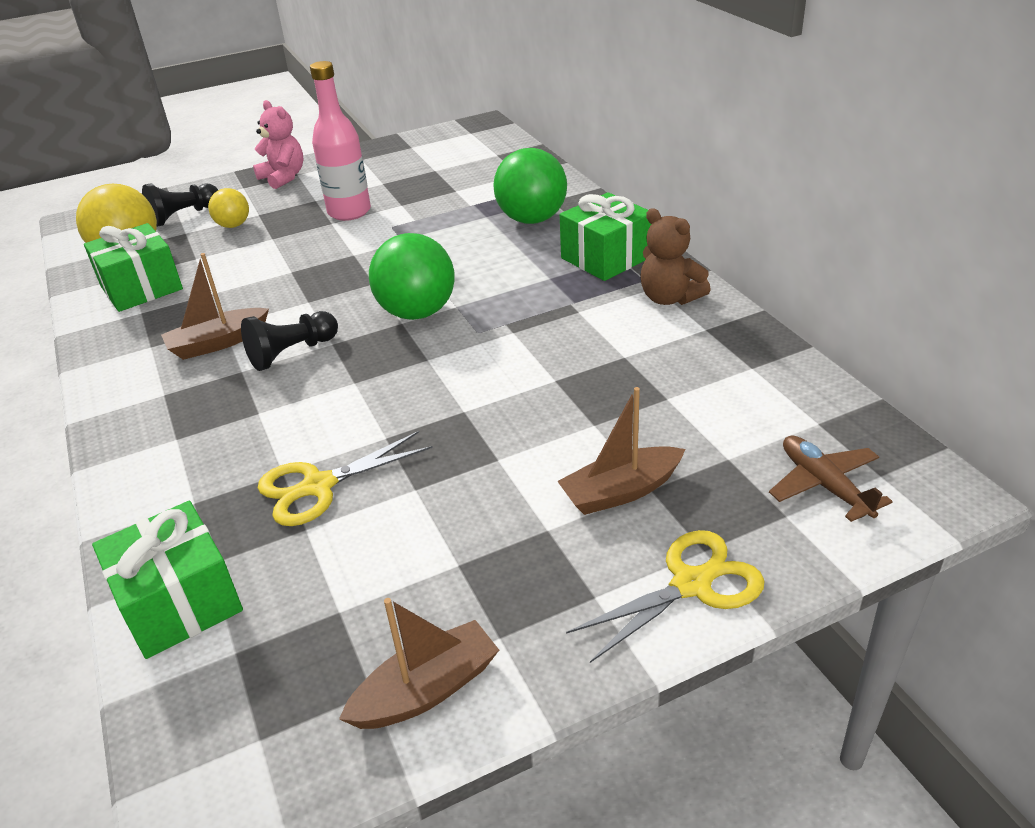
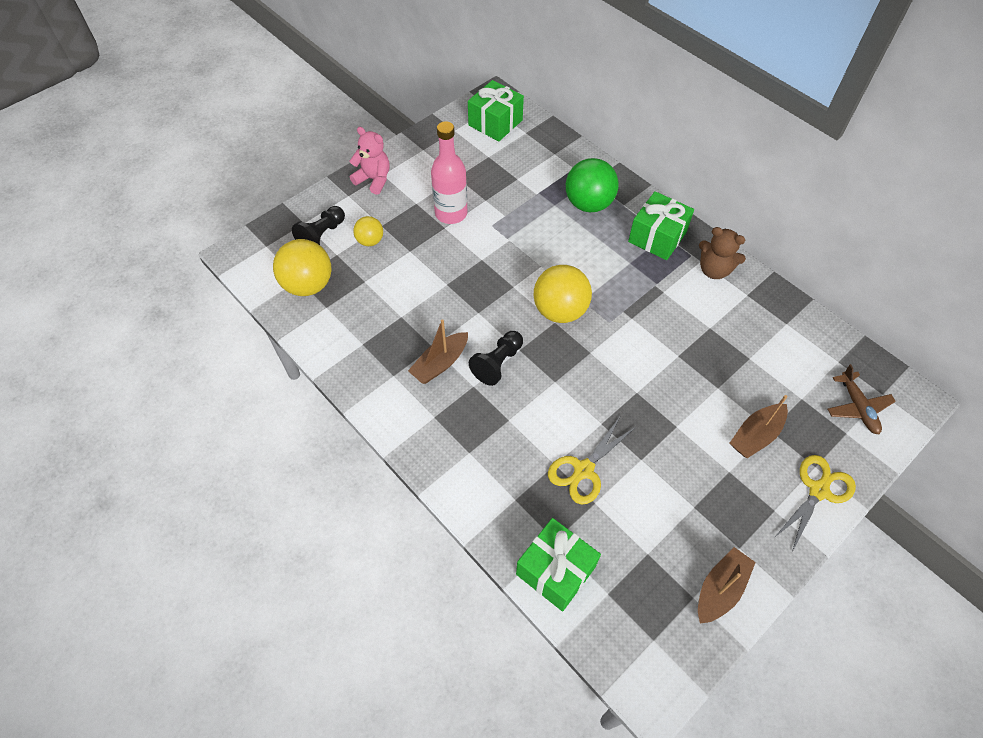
camera: 20 degrees left, 20 degrees up
(141, 288) = (345, 319): green gift -> green gift (495, 123)
(417, 312) = (560, 310): green ball -> yellow ball
(824, 485) = (857, 407): brown plane -> brown plane turned 150 degrees counterclockwise

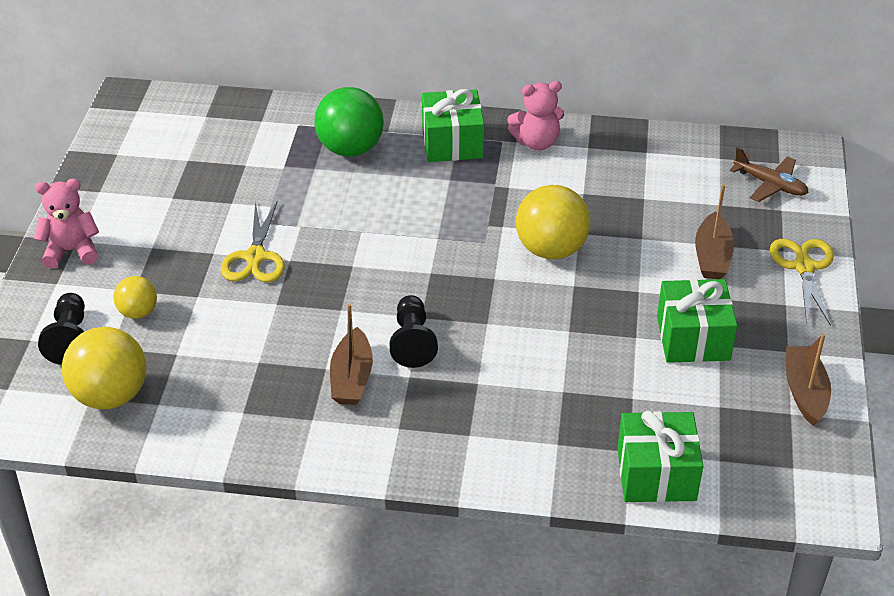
camera: 40 degrees left, 15 degrees down
(451, 213) = (206, 236): pink bottle -> none
(495, 123) = (159, 123): green gift -> green gift (693, 338)
(560, 310) = (425, 259): yellow ball -> yellow ball (551, 249)
(584, 470) = (594, 378): yellow scissors -> yellow scissors (255, 257)
(714, 270) = (536, 142): brown teddy bear -> pink teddy bear

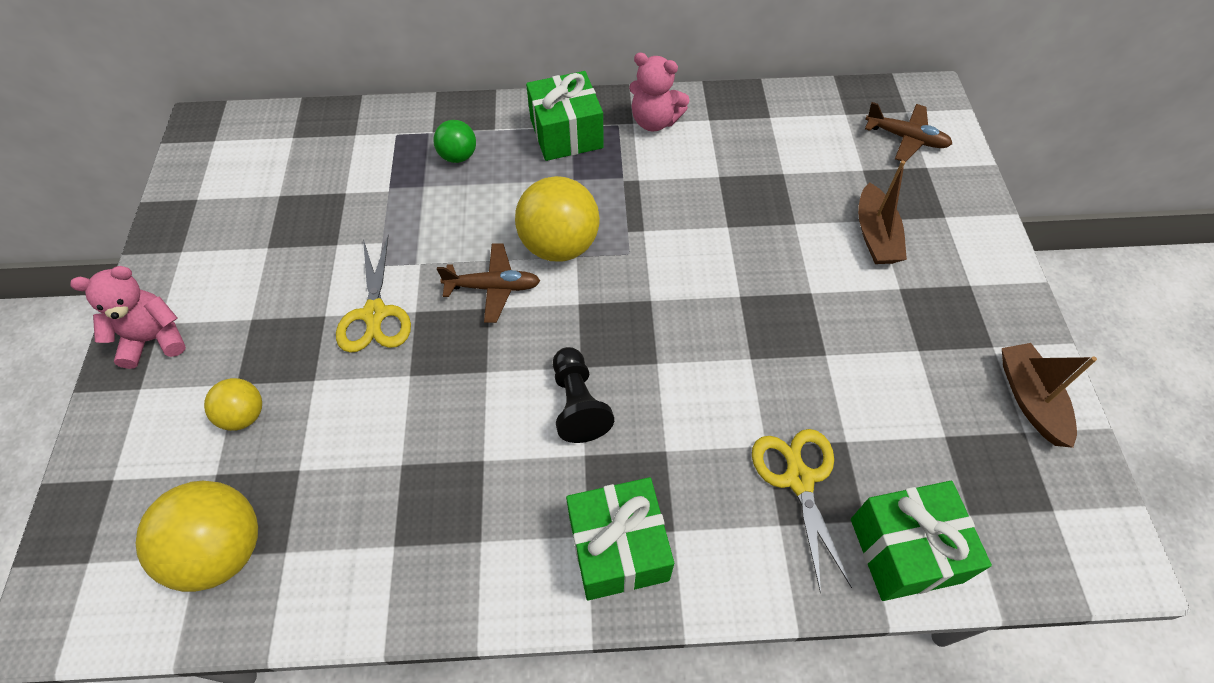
camera: 10 degrees left, 15 degrees up
(70, 339) = (163, 470): black pawn -> none
(350, 149) = (458, 156): green ball -> green ball, size x0.55
(351, 378) = (517, 469): brown boat -> none
(360, 251) = (493, 287): none -> brown plane
(536, 142) = (654, 121): pink teddy bear -> pink teddy bear turned 45 degrees clockwise
(551, 249) = (703, 253): yellow ball -> yellow ball (559, 245)
(693, 338) = (888, 346): green gift -> green gift (618, 548)
(804, 267) = (973, 234): yellow scissors -> yellow scissors (799, 479)

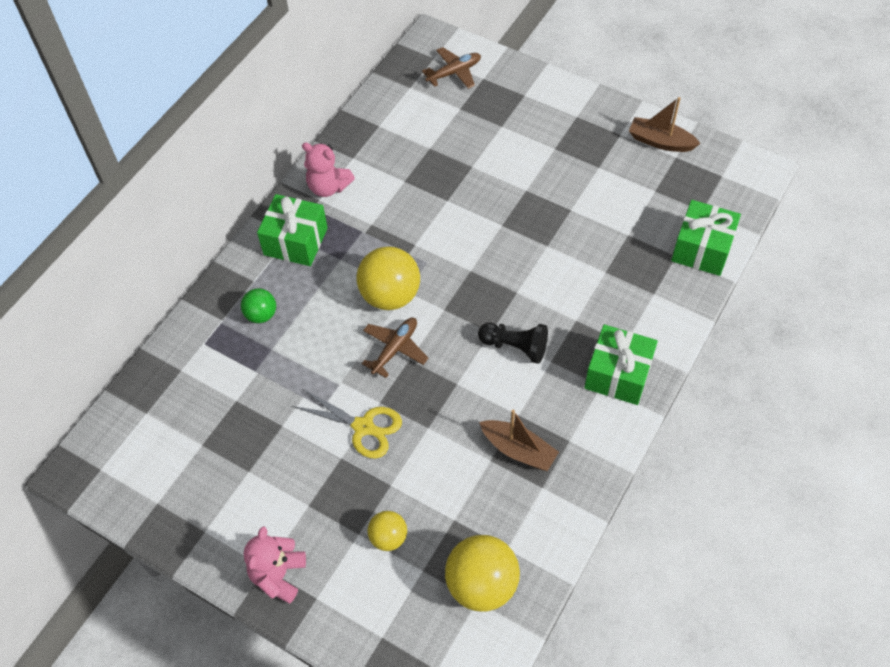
camera: 55 degrees left, 0 degrees up
(654, 121) = (328, 187): pink teddy bear -> pink teddy bear turned 60 degrees clockwise
(799, 479) = (635, 269): yellow scissors -> none
(875, 235) = (511, 135): brown boat -> brown boat (518, 450)

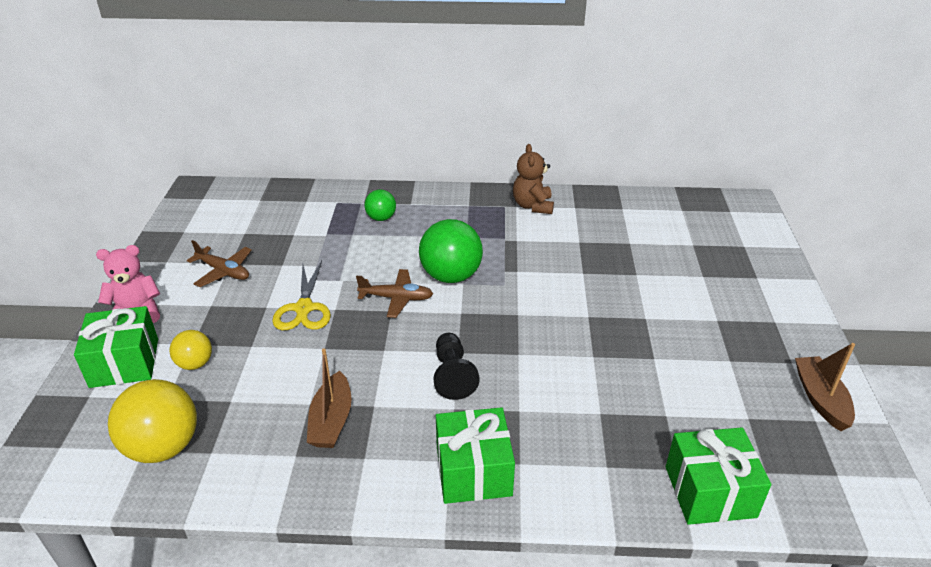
camera: 60 degrees right, 20 degrees down
(295, 241) = (464, 209): green gift -> green gift (124, 362)
(328, 187) = (533, 206): pink teddy bear -> brown teddy bear
(390, 295) = (451, 276): yellow ball -> green ball
(454, 72) = (728, 227): brown plane -> brown plane (224, 271)

